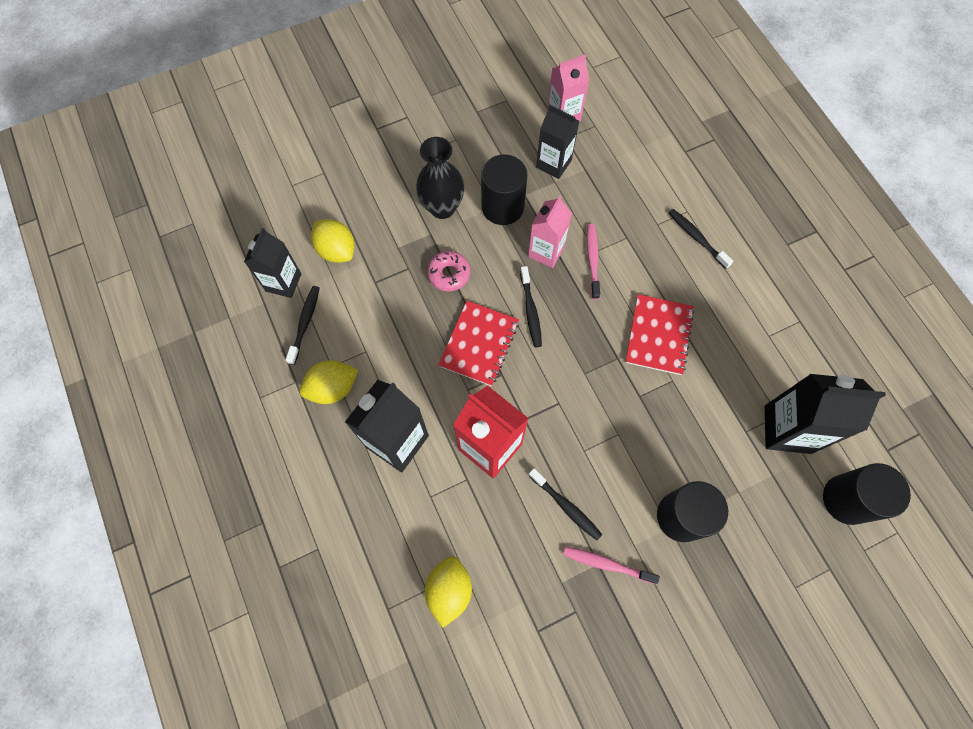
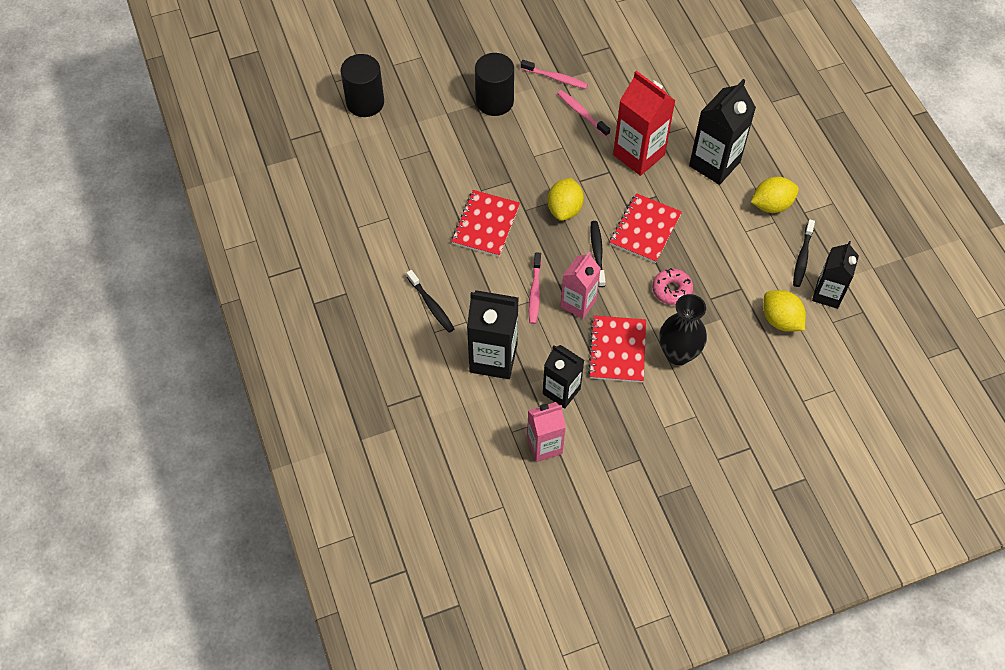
camera: 175 degrees left, 10 degrees down
(449, 590) = (672, 72): yellow lemon -> yellow lemon (564, 209)
(502, 207) = (617, 350): black cylinder -> red notebook
(566, 506) = (581, 113): black toothbrush -> pink toothbrush
(787, 429) = (395, 149): black carton -> black carton (493, 358)

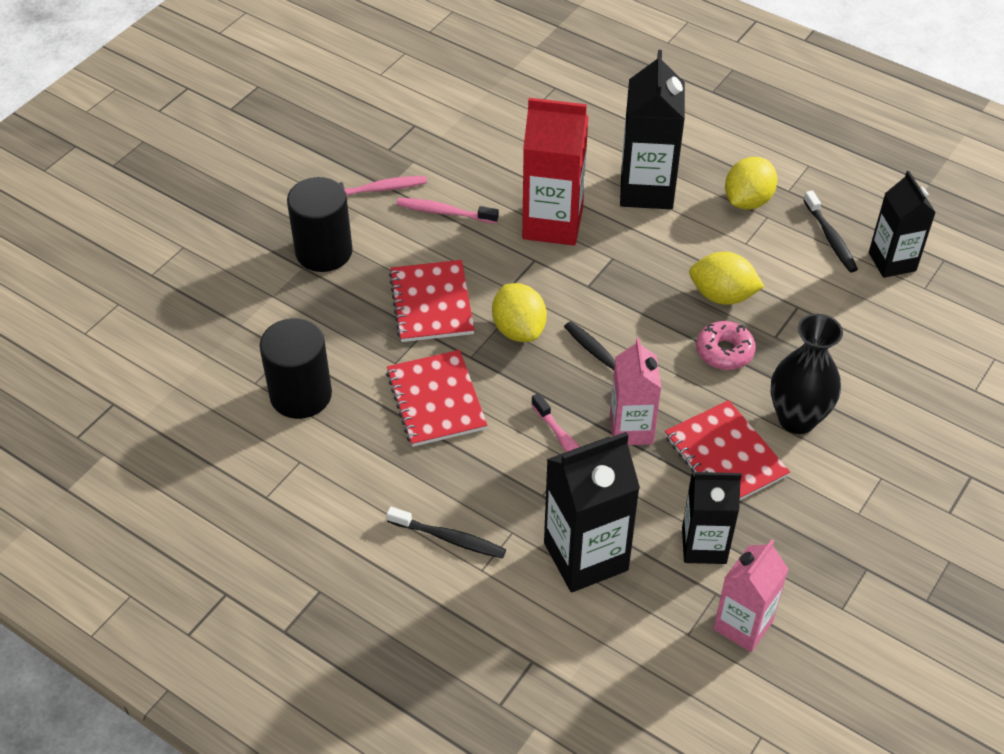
camera: 35 degrees left, 10 degrees down
(365, 102) = (149, 338): black cylinder -> black cylinder (301, 395)
(645, 229) = (633, 301): red notebook -> red notebook (431, 303)
(780, 320) = (870, 317): yellow lemon -> yellow lemon (722, 296)

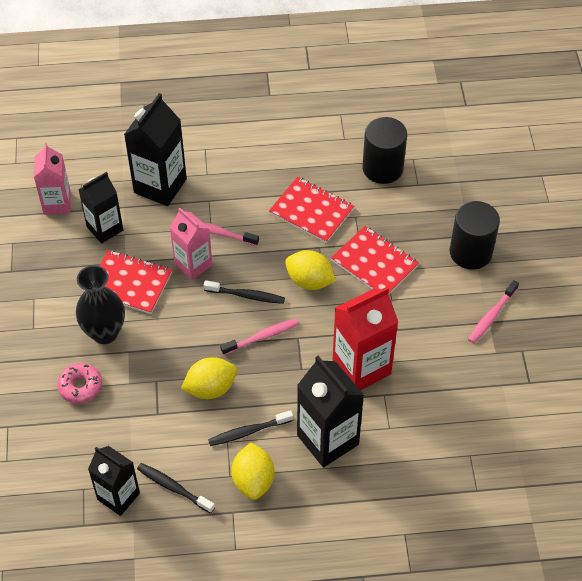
camera: 140 degrees right, 5 degrees up
(444, 212) = (434, 328): pink toothbrush -> pink toothbrush (262, 337)
(449, 538) = (234, 152): black toothbrush -> black toothbrush (248, 432)
(724, 351) = (179, 348): pink donut -> pink donut (80, 386)

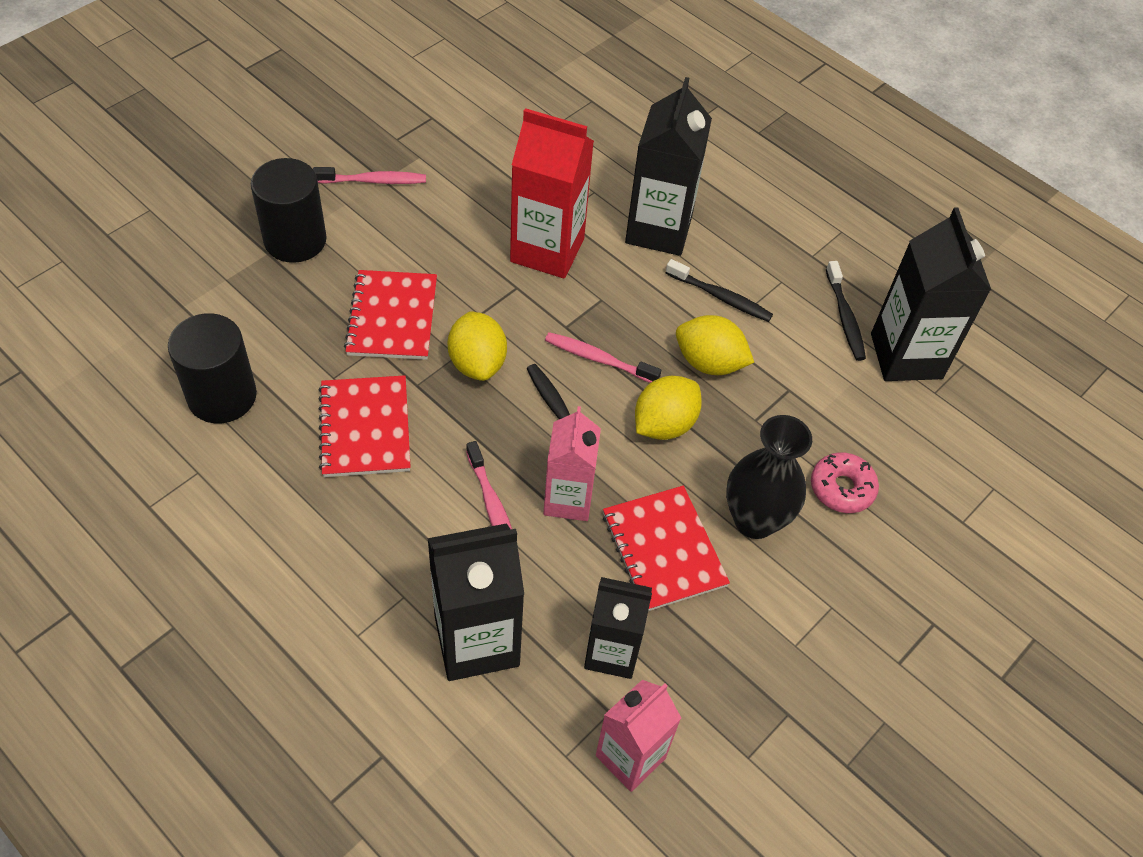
camera: 135 degrees left, 0 degrees up
(118, 496) = (906, 356): black carton -> black carton, size x1.50
(253, 480) = (764, 260): yellow lemon -> yellow lemon (664, 424)

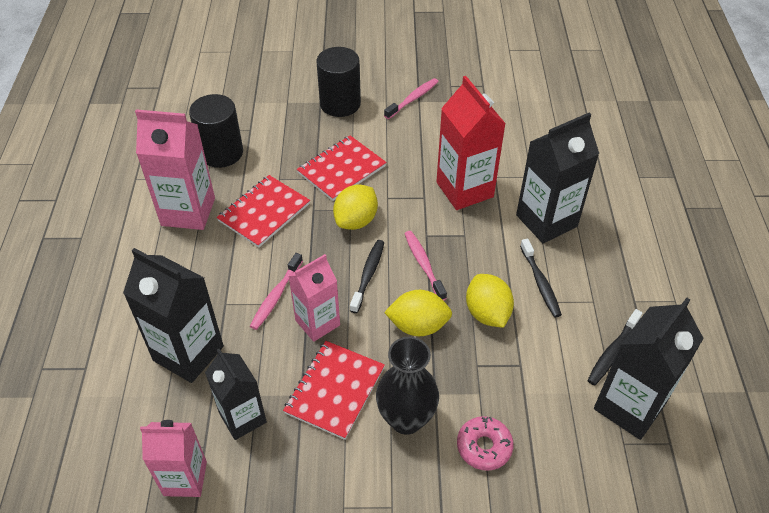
camera: 50 degrees right, 5 degrees down
(272, 494) = (188, 212): none -> pink carton
(373, 181) = (413, 99): pink toothbrush -> pink toothbrush turned 90 degrees counterclockwise

